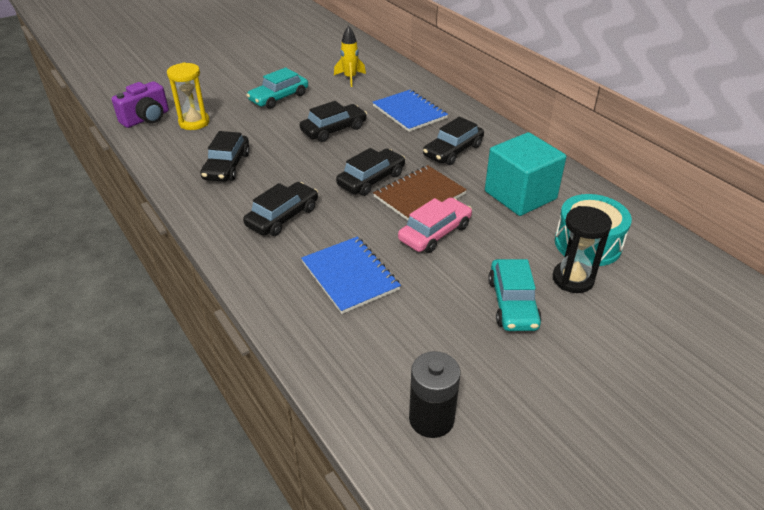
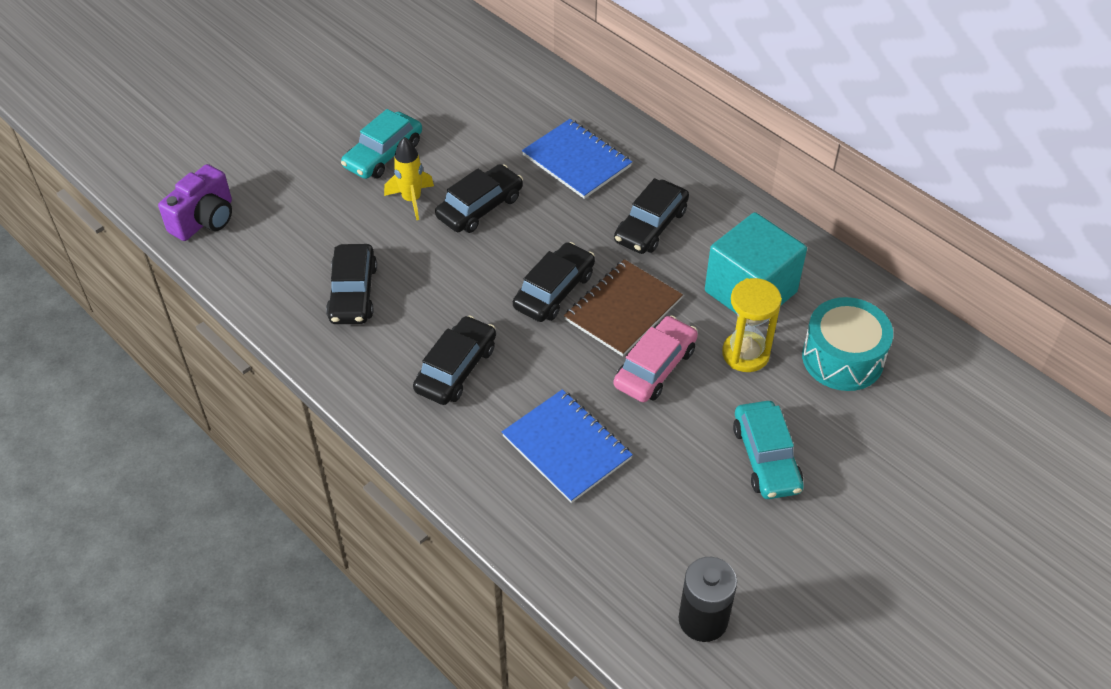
camera: 10 degrees left, 10 degrees up
(194, 122) = (277, 218): yellow hourglass -> yellow hourglass (745, 354)
(350, 78) = (475, 102): yellow rocket -> yellow rocket (411, 200)
(573, 279) = (831, 413): black hourglass -> none

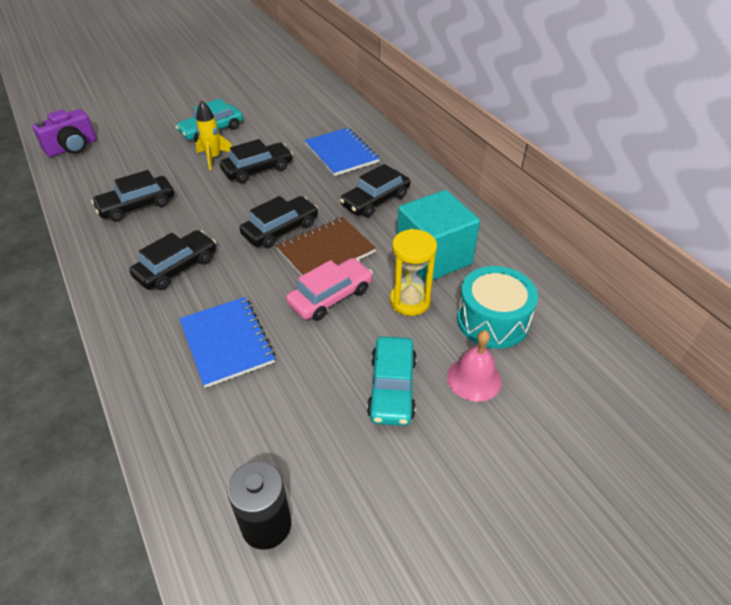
camera: 15 degrees right, 5 degrees down
(353, 293) = (136, 205): black car -> black car turned 45 degrees clockwise
(845, 429) = (474, 379): none -> pink bell

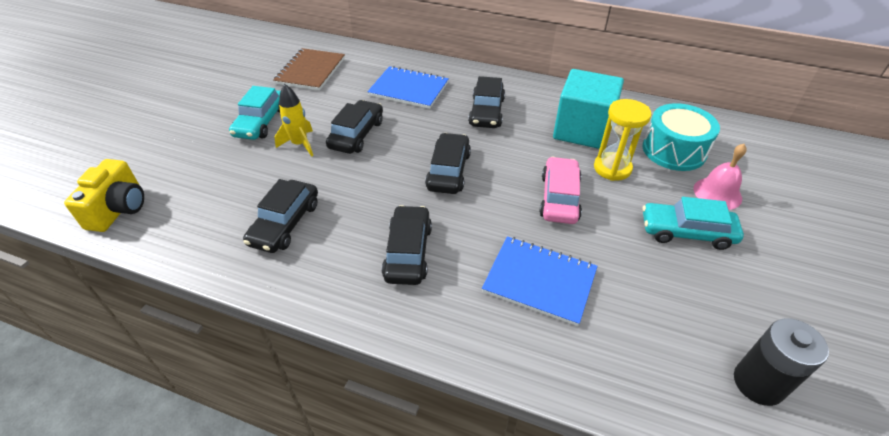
camera: 40 degrees left, 0 degrees up
(72, 147) = (119, 209): purple camera -> yellow camera
(326, 251) = (507, 167): brown notebook -> brown notebook (310, 71)
(392, 388) = (686, 232): turquoise car -> turquoise car turned 135 degrees clockwise

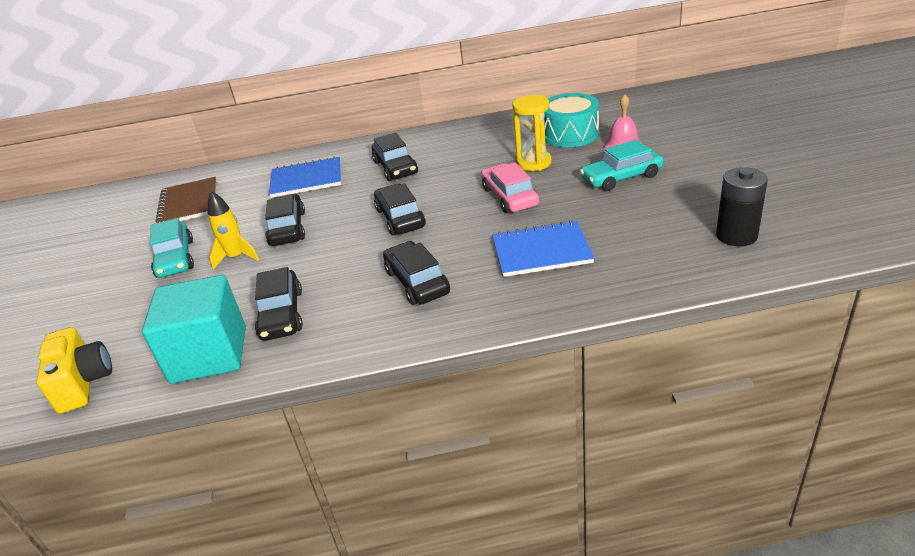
camera: 25 degrees left, 10 degrees down
(582, 130) = (488, 149): turquoise cube -> turquoise cube (209, 354)

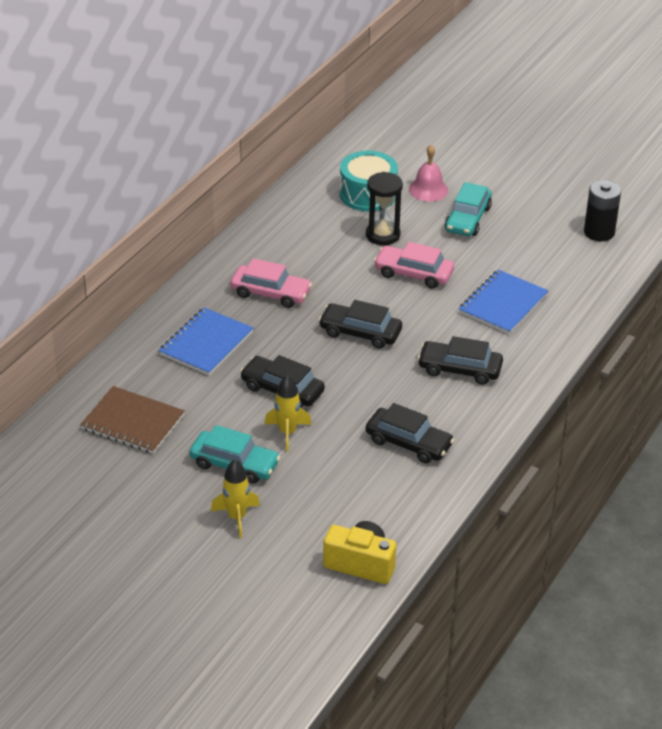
camera: 55 degrees left, 5 degrees up
(108, 293) = (237, 517): none -> yellow rocket
(209, 354) = (411, 493): turquoise cube -> none
(395, 167) = (270, 293): black car -> pink car
(534, 163) = (383, 235): yellow hourglass -> black hourglass

